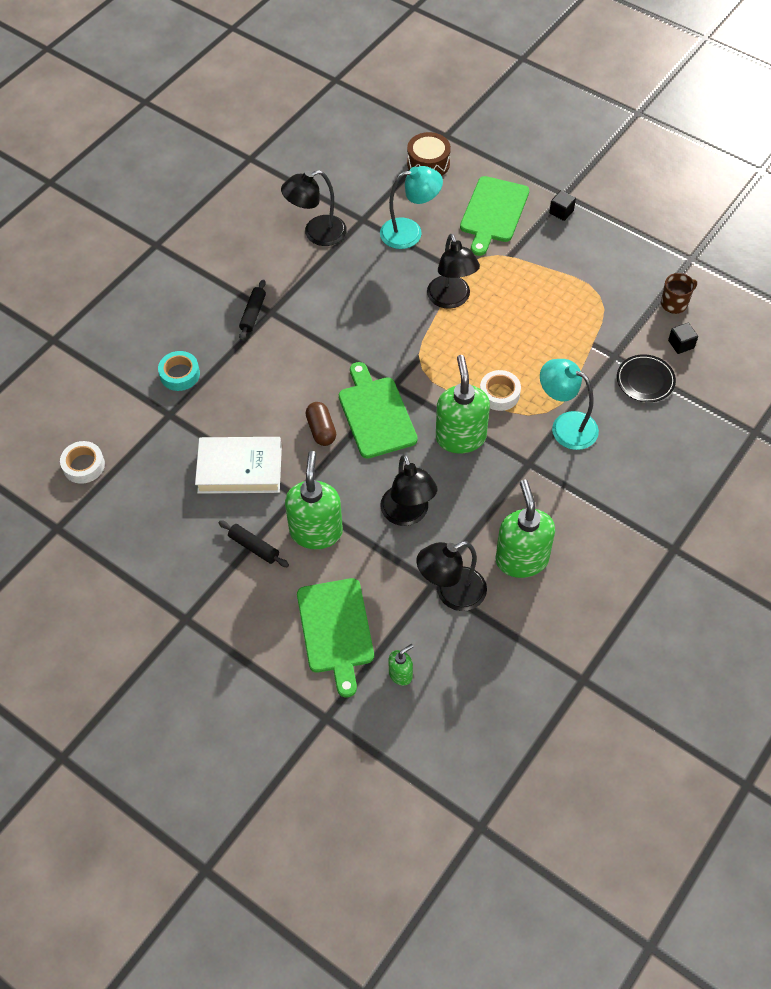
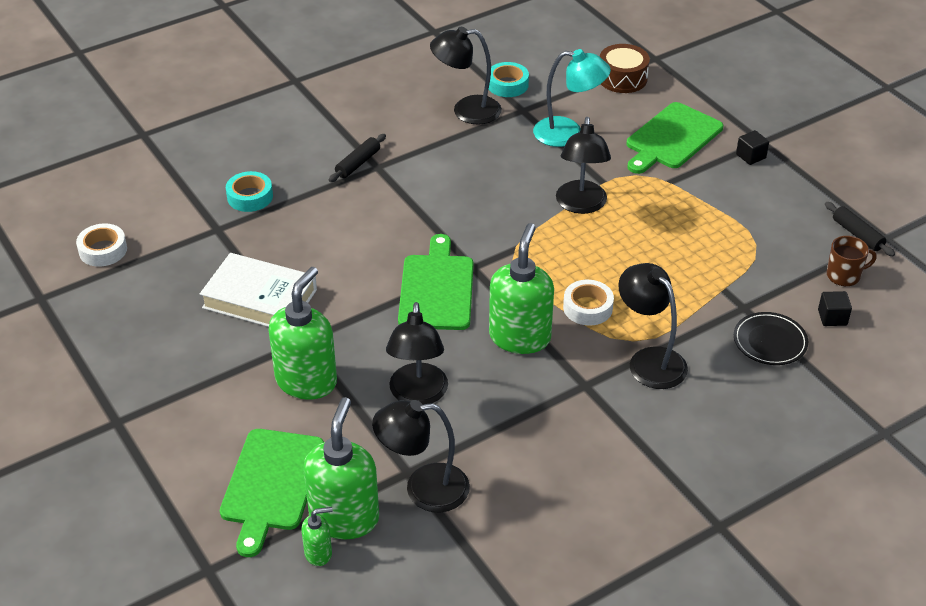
camera: 20 degrees right, 15 degrees down
(254, 547) = (230, 376): black rolling pin -> black rolling pin (857, 234)
(321, 430) = (368, 287): brown capsule -> none
(338, 197) = (507, 85): none -> turquoise tape
(521, 559) = (525, 479): green soap dispenser -> green soap dispenser (344, 517)
(565, 426) = (649, 360): turquoise lamp -> black lamp

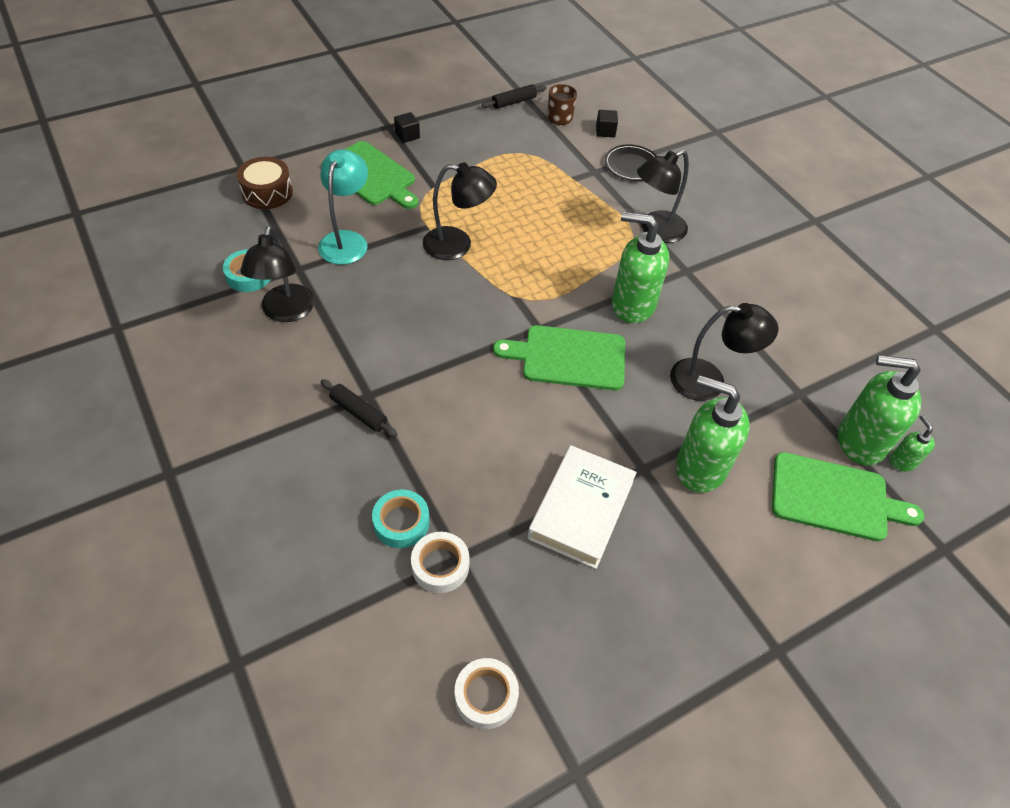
camera: 90 degrees left, 10 degrees up
(423, 489) = (816, 384): black lamp -> none
(587, 308) = (595, 258): white tape -> white tape (440, 566)

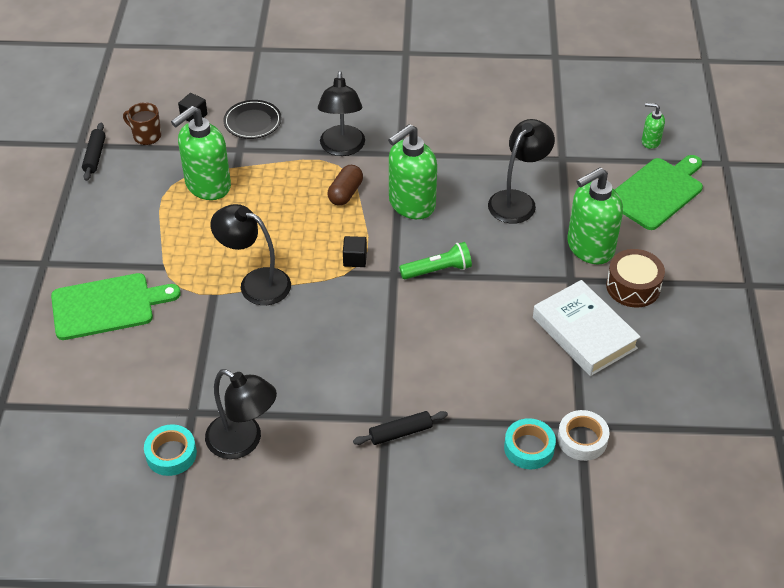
camera: 55 degrees left, 5 degrees down
(267, 192) = (61, 398): brown drum -> brown drum (633, 287)
(347, 240) = (183, 360): turquoise lamp -> none
(407, 135) = (72, 255): black cube -> black cube (355, 259)
(457, 245) = (255, 283): black lamp -> black lamp turned 105 degrees counterclockwise
(486, 696) = (700, 458): white tape -> none
(569, 358) = (438, 270): green cutting board -> green flashlight
(605, 256) = (345, 193): none -> brown capsule
(860, 441) = (621, 152): green soap dispenser -> green soap dispenser (207, 186)

